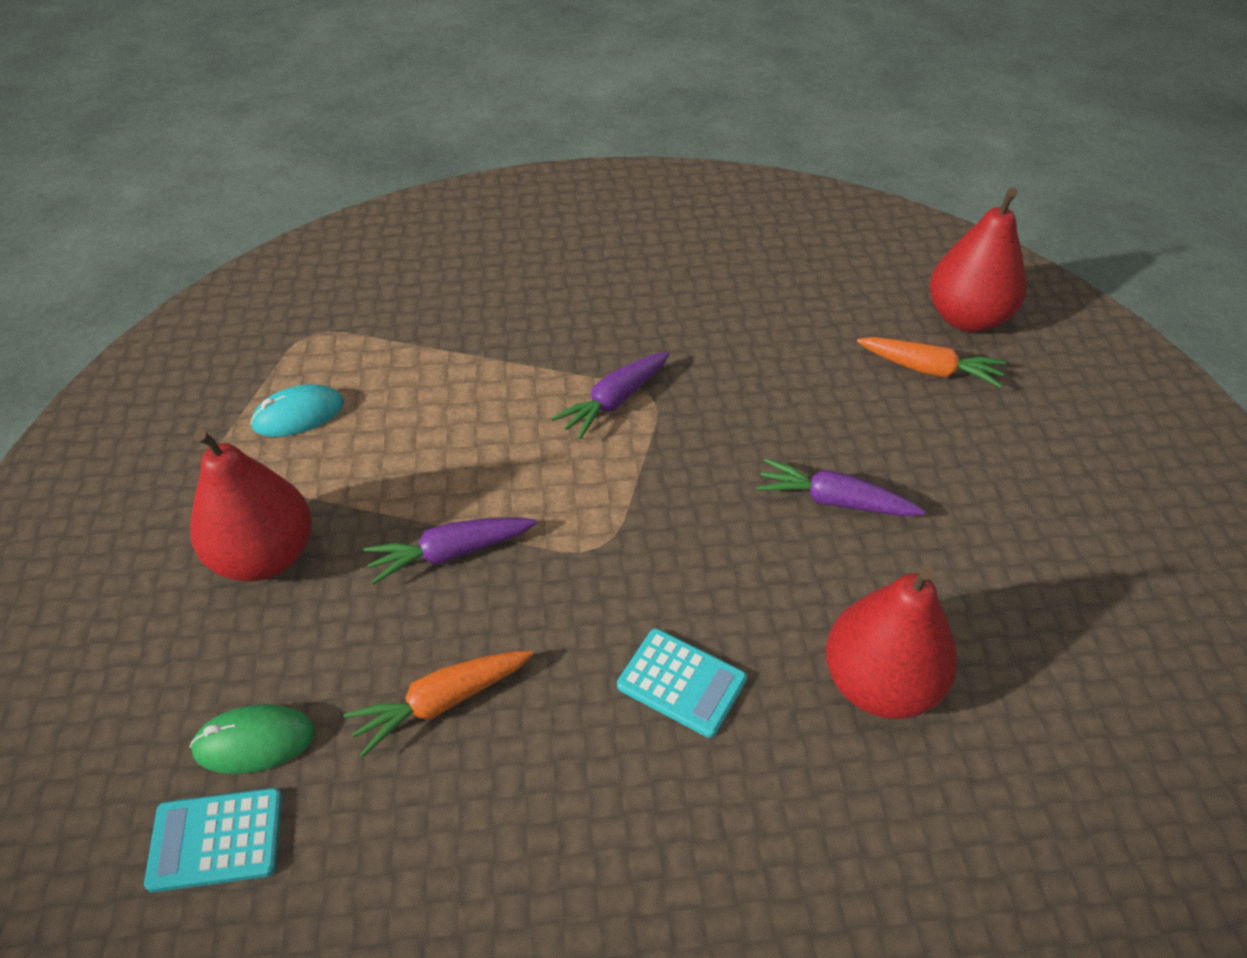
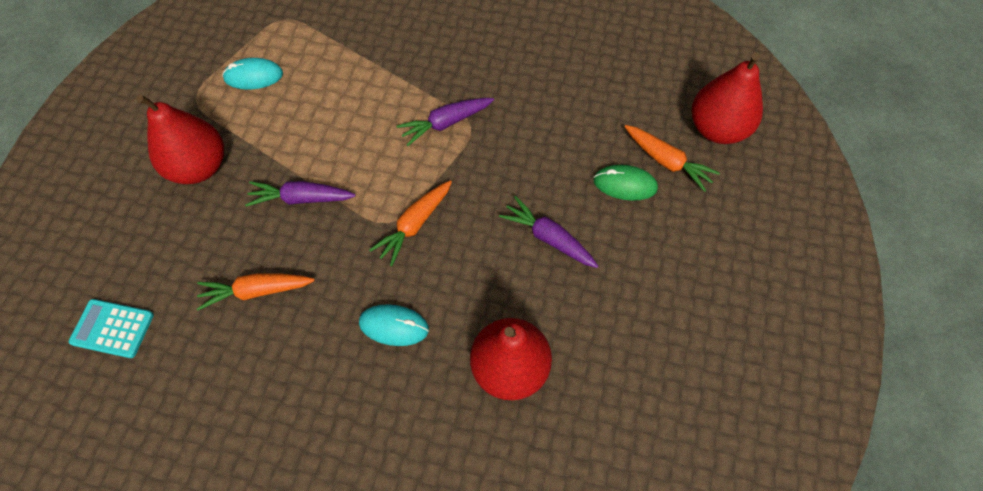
camera: 20 degrees right, 15 degrees up
(254, 742) = (151, 280): green mouse -> green mouse (625, 184)
(639, 539) = (414, 225): none -> orange carrot
(681, 682) = (394, 326): turquoise calculator -> turquoise mouse

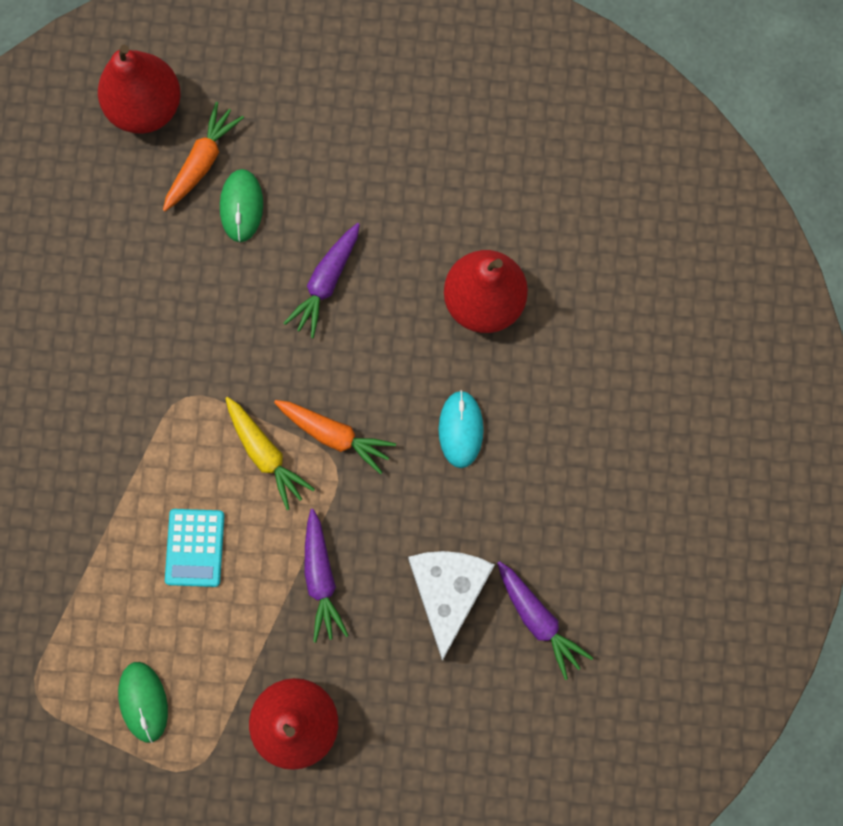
camera: 100 degrees left, 15 degrees up
(112, 328) = (521, 740): turquoise calculator -> turquoise calculator (195, 548)
(253, 76) = (143, 702): turquoise mouse -> green mouse
(256, 291) = (448, 592): orange carrot -> white cheese
(411, 174) = (265, 454): none -> yellow carrot
(445, 123) = (184, 429): purple carrot -> purple carrot (538, 619)

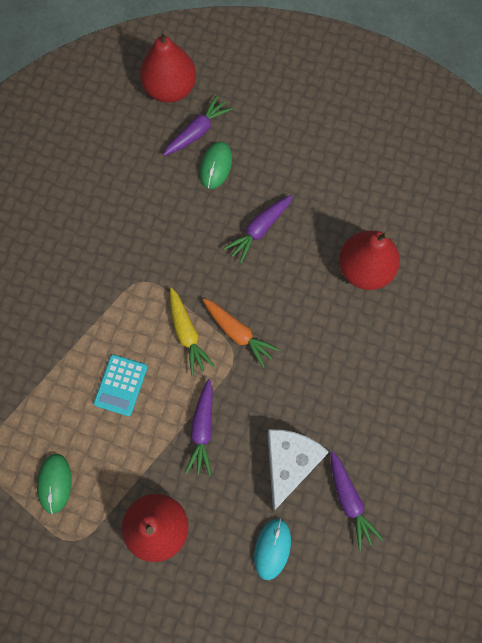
camera: 15 degrees right, 5 degrees down
(202, 162) = (197, 131): orange carrot -> purple carrot
(460, 429) = (327, 352): turquoise mouse -> turquoise mouse (272, 549)

